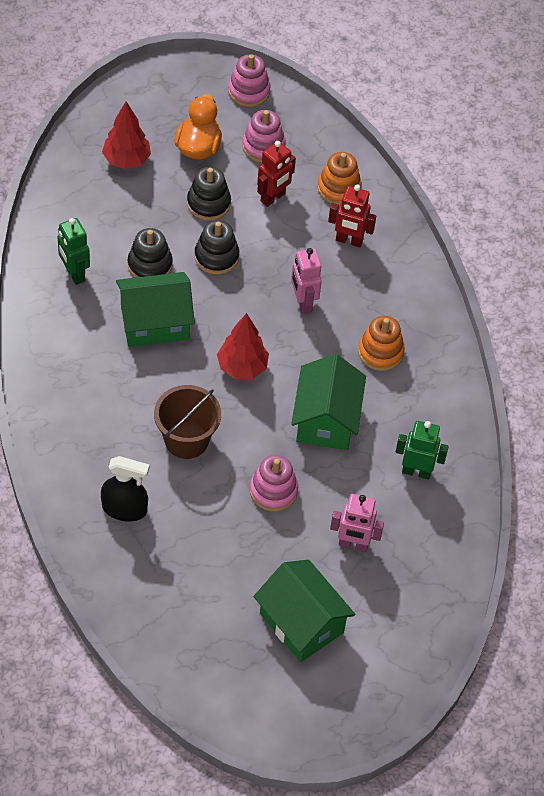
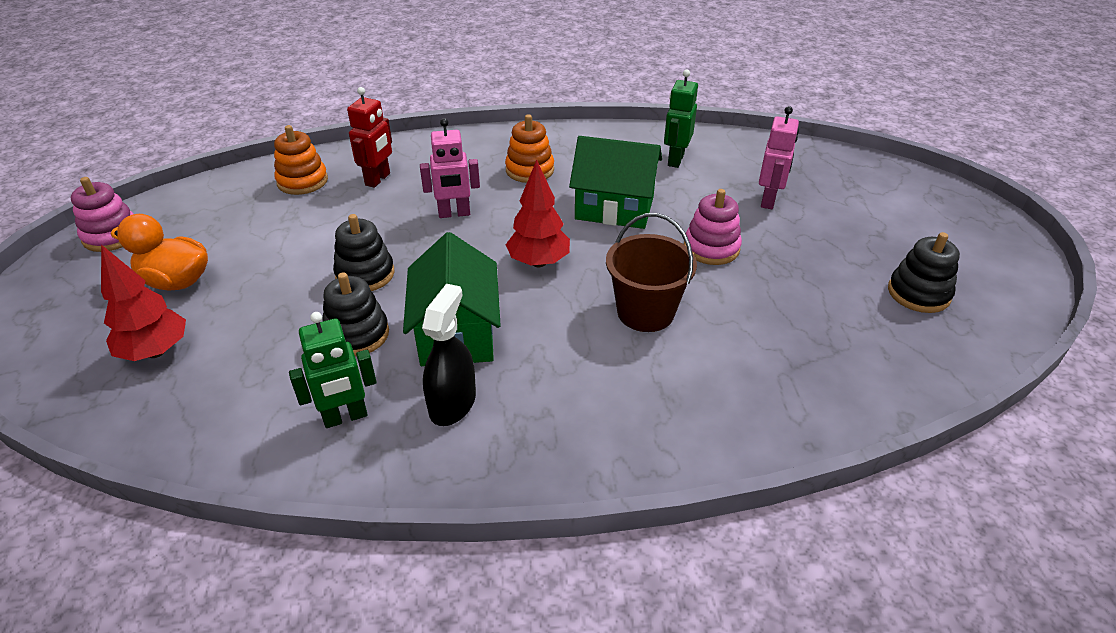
camera: 80 degrees left, 15 degrees down
(124, 509) = (759, 374): black spray bottle -> black spray bottle (452, 403)
(208, 203) = (276, 277): black stacking toy -> black stacking toy (918, 293)
(263, 146) = (209, 229): pink stacking toy -> none
(273, 197) = (292, 226): red robot -> none
(301, 623) = (876, 238): green house -> none

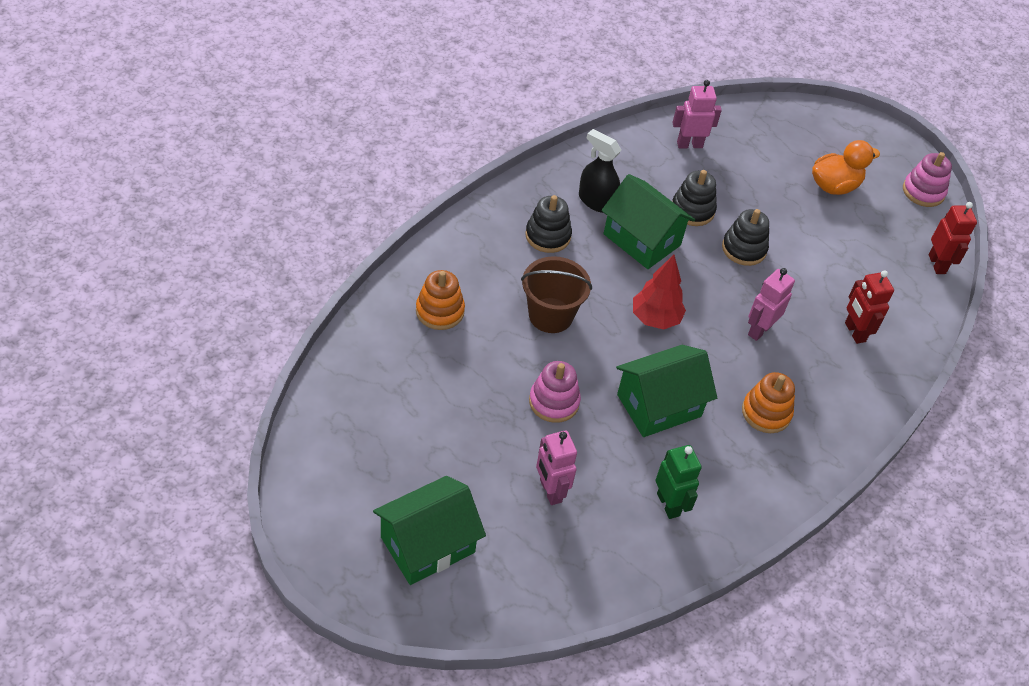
camera: 135 degrees right, 10 degrees up
(156, 351) = (773, 148): red tree -> none
(224, 186) = (937, 264): none -> red robot
(236, 412) = (689, 144): none -> pink robot
(302, 181) = (898, 299): orange stacking toy -> orange stacking toy (440, 311)
(345, 417) = (637, 168): green robot -> none
(452, 403) = (596, 201): black spray bottle -> black spray bottle turned 150 degrees clockwise
(905, 213) = (427, 544): none -> green house
(918, 293) = (380, 439): black stacking toy -> black stacking toy (548, 236)

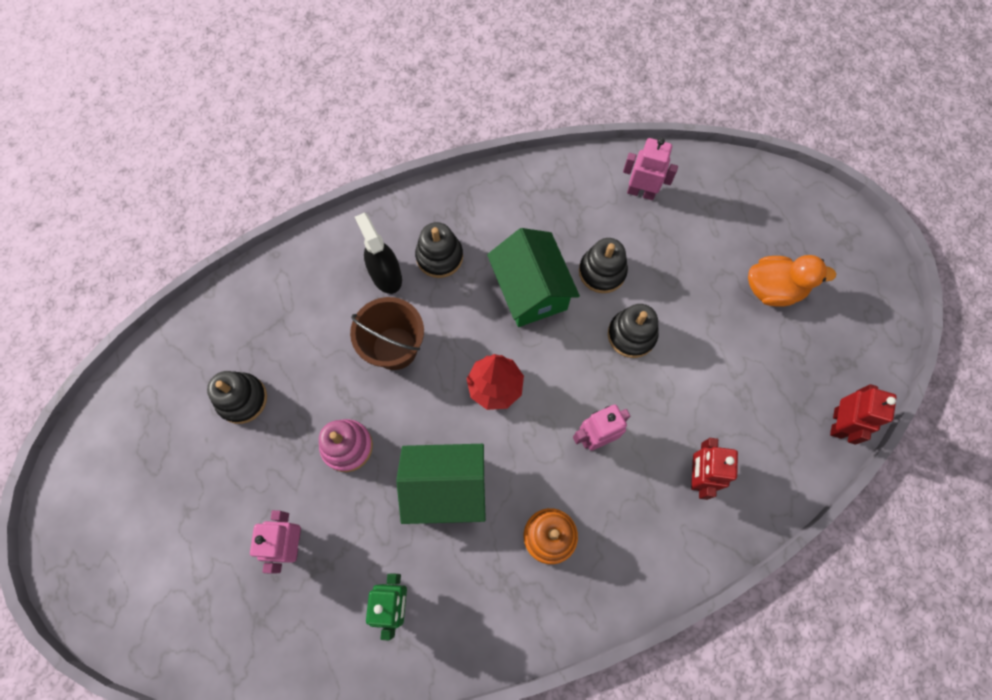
camera: 30 degrees right, 20 degrees up
(427, 544) = (154, 556): green house -> none
(434, 395) = (242, 399): none -> black stacking toy
(440, 311) = (294, 308): orange stacking toy -> none
(596, 201) = (509, 231): black spray bottle -> black spray bottle (386, 275)
(923, 191) = (873, 327): pink stacking toy -> none

